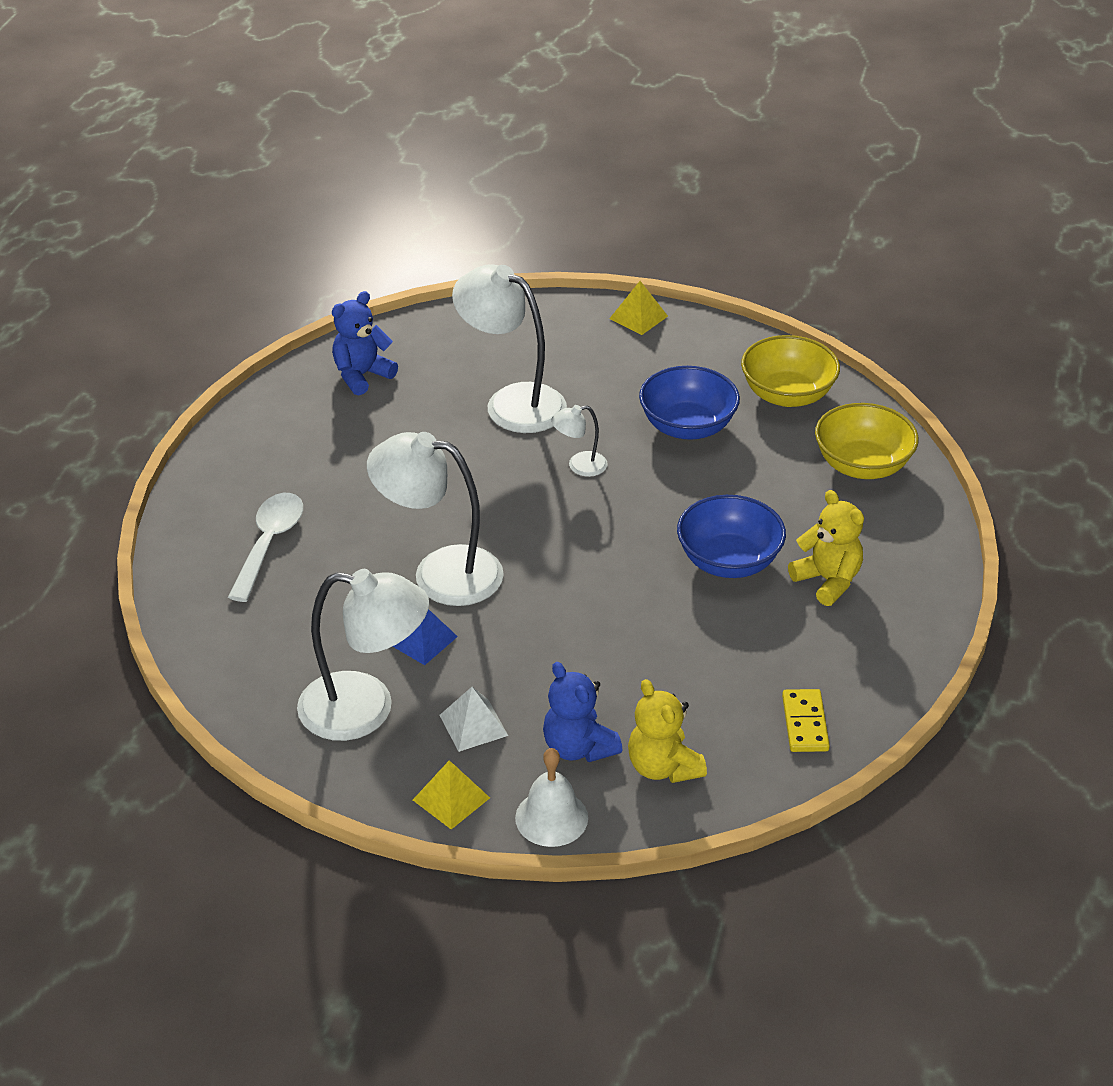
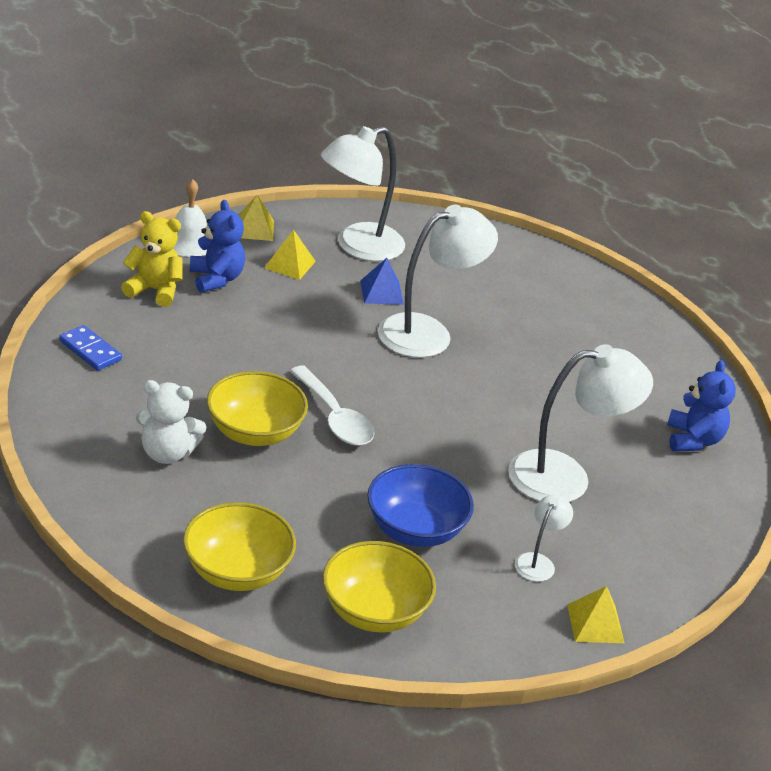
camera: 130 degrees right, 5 degrees down
(269, 543) = (549, 301): white spoon -> white spoon (335, 417)
(473, 725) = (289, 264): white pyramid -> yellow pyramid
(578, 747) = (216, 279): blue teddy bear -> blue teddy bear turned 60 degrees clockwise
(579, 466) = (447, 450): white lamp -> white lamp (538, 562)
(728, 561) = (254, 432): blue bowl -> yellow bowl
(805, 723) = (90, 351): yellow domino -> blue domino
(827, 581) = (167, 453): yellow teddy bear -> white teddy bear

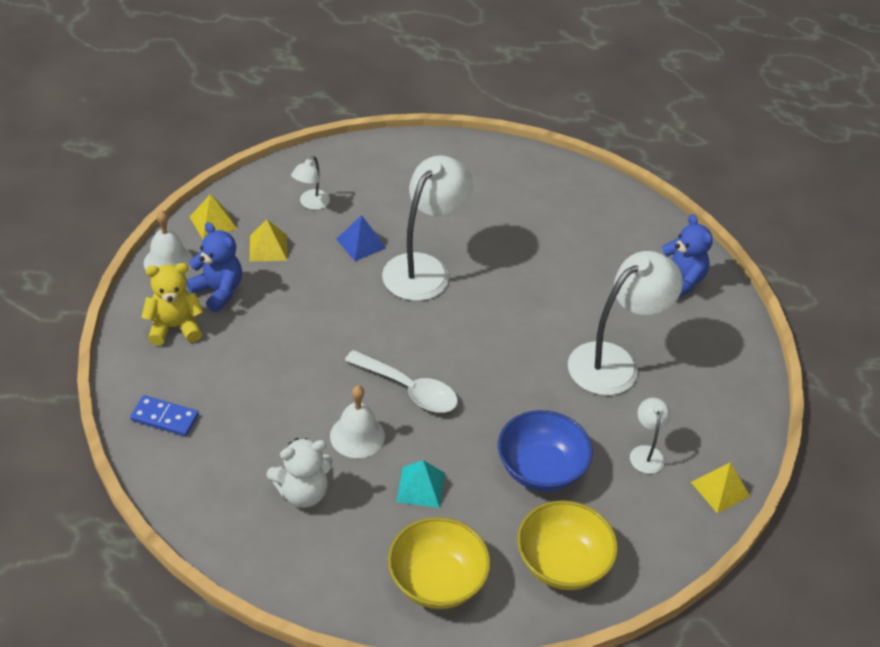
camera: 25 degrees left, 10 degrees up
(254, 432) = (357, 436): yellow bowl -> white bell
(282, 494) = (420, 487): none -> turquoise pyramid
(358, 247) = (311, 204): white lamp -> white lamp, size x0.47

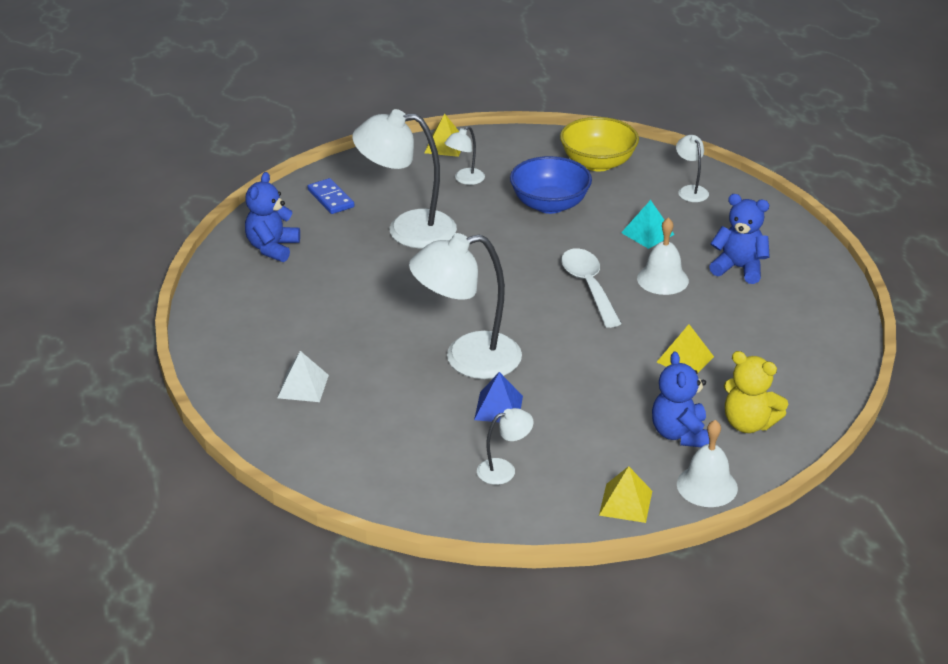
camera: 135 degrees left, 10 degrees down
(164, 418) = (811, 360): blue domino -> blue domino (331, 198)
(268, 248) = (593, 449): yellow pyramid -> yellow pyramid (685, 359)
(302, 492) = (739, 268): white teddy bear -> blue teddy bear
(437, 581) = (690, 190): yellow bowl -> white lamp
(501, 190) = (303, 386): none -> white pyramid

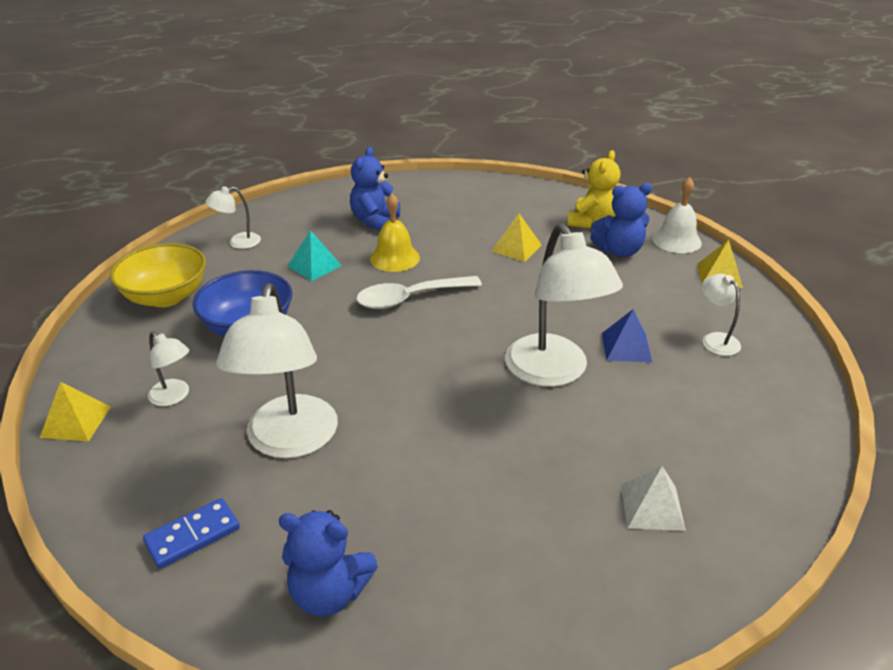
camera: 95 degrees left, 0 degrees up
(662, 279) = (394, 258): white bell -> yellow bell

